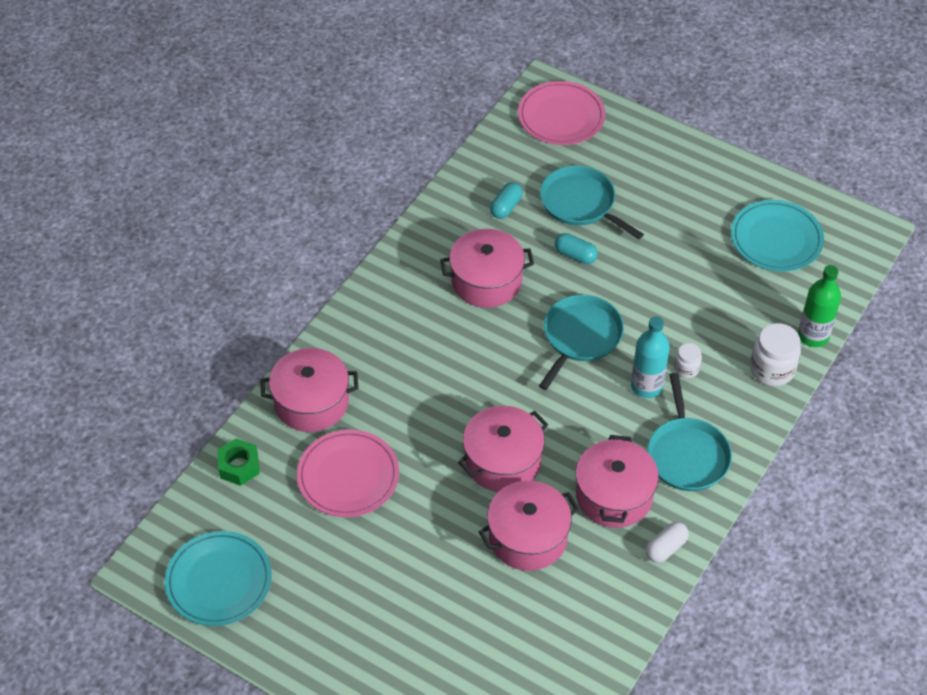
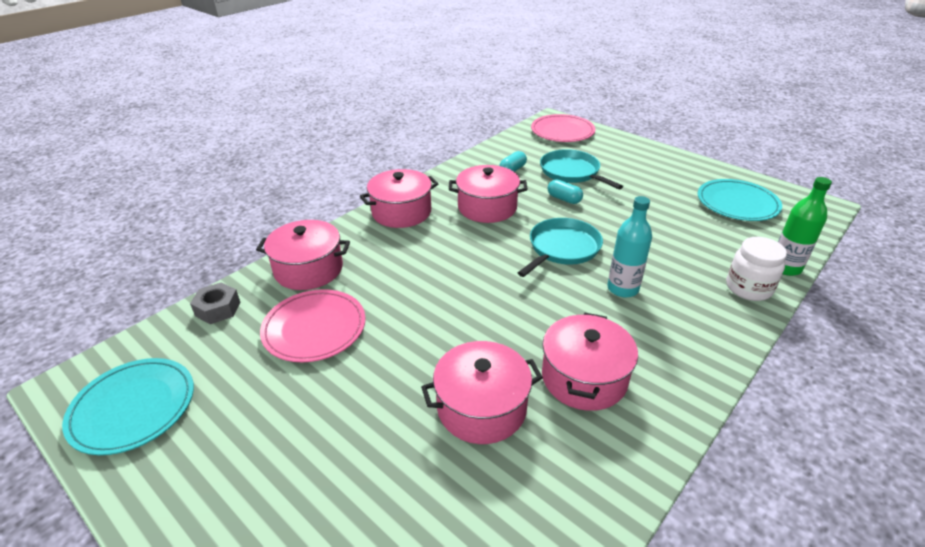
camera: 10 degrees right, 15 degrees down
(239, 466) = (218, 309): green nut -> grey nut
(502, 461) = (470, 333): pink pot -> pink pot (401, 212)
(666, 548) = (643, 440): white capsule -> none
(686, 369) = (662, 279): white jar -> none
(687, 454) = (665, 349): turquoise pan -> none

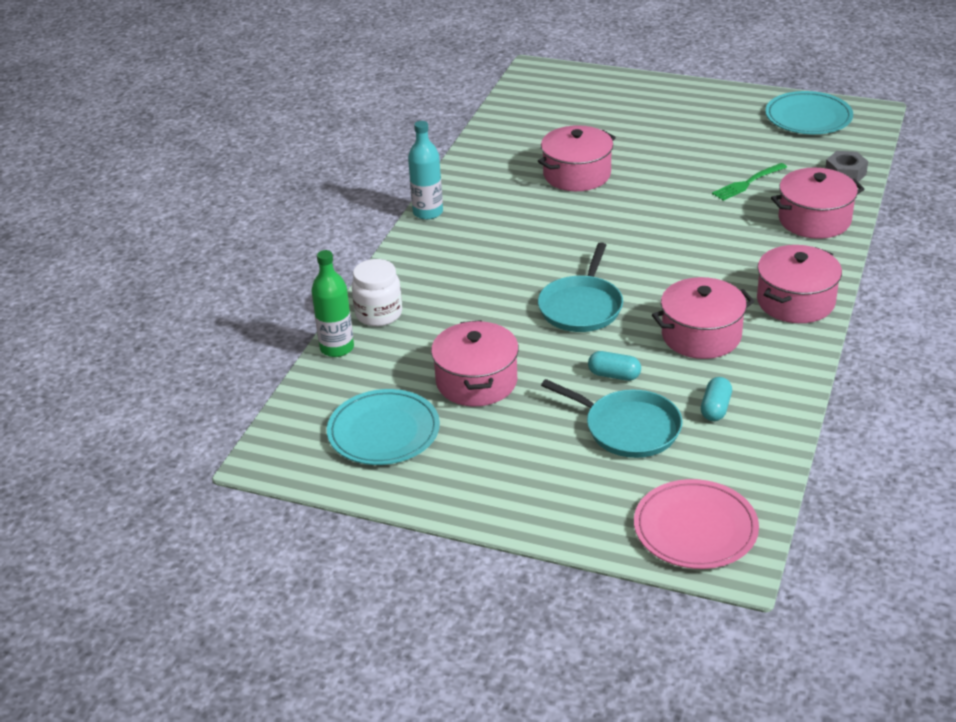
camera: 160 degrees right, 0 degrees up
(314, 328) = (748, 183): pink plate -> green fork
(584, 378) = (512, 208): pink pot -> pink pot (476, 381)
(622, 288) = (502, 281): turquoise bottle -> turquoise bottle (428, 212)

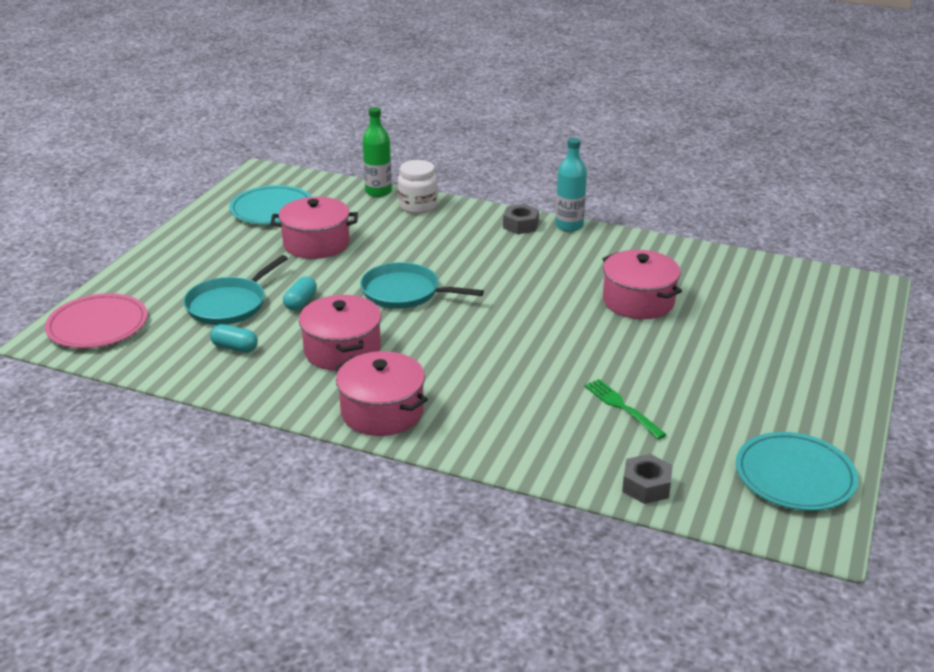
camera: 90 degrees right, 5 degrees down
(427, 242) = (520, 225): none -> grey nut
(814, 220) = (539, 446): pink pot -> none

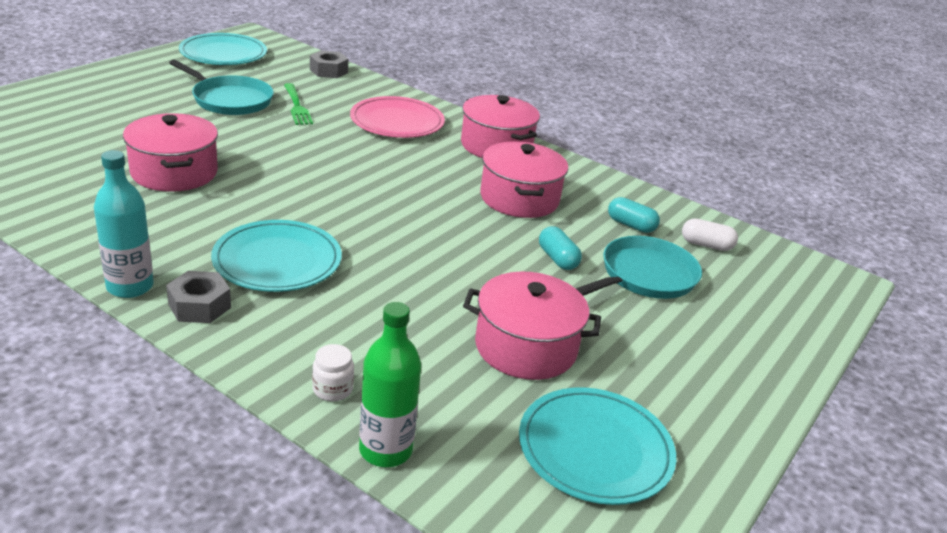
camera: 170 degrees left, 0 degrees up
(97, 325) = (795, 285): pink plate -> pink plate (397, 122)
(166, 344) = (706, 245): none -> white capsule
(301, 302) = (557, 259): turquoise capsule -> turquoise capsule turned 60 degrees counterclockwise
(404, 292) = (429, 242): turquoise pan -> turquoise pan (230, 100)
(418, 206) = (332, 389): white jar -> white jar, size x0.56
(500, 257) = (277, 261): none -> turquoise plate

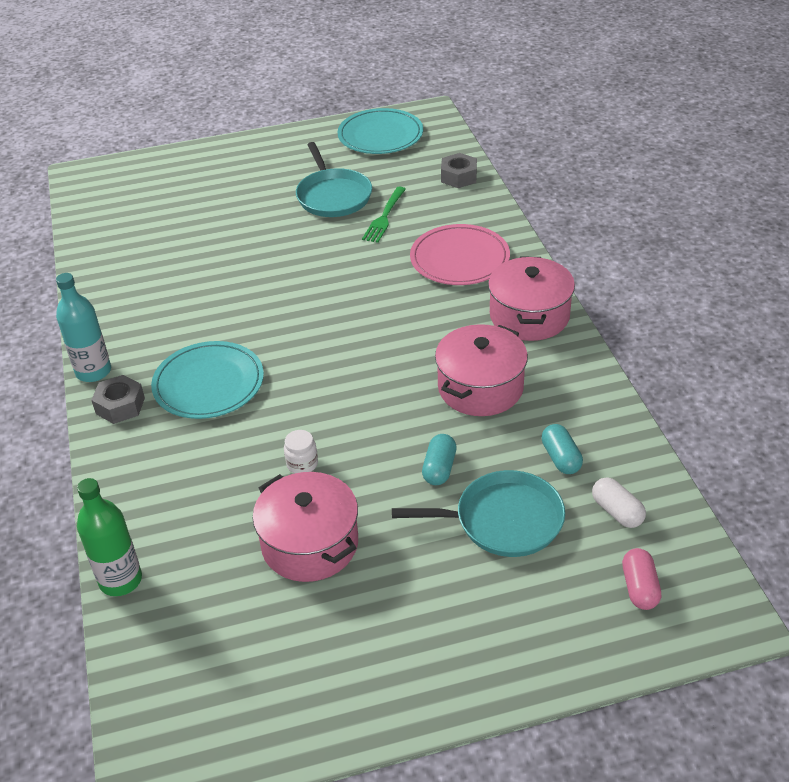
camera: 45 degrees right, 10 degrees up
(174, 172) = (217, 269): pink pot -> none
(332, 389) = (136, 515): white jar -> white jar (302, 464)
(595, 449) = (260, 658): turquoise plate -> none
(777, 284) = (639, 588): none -> pink capsule

